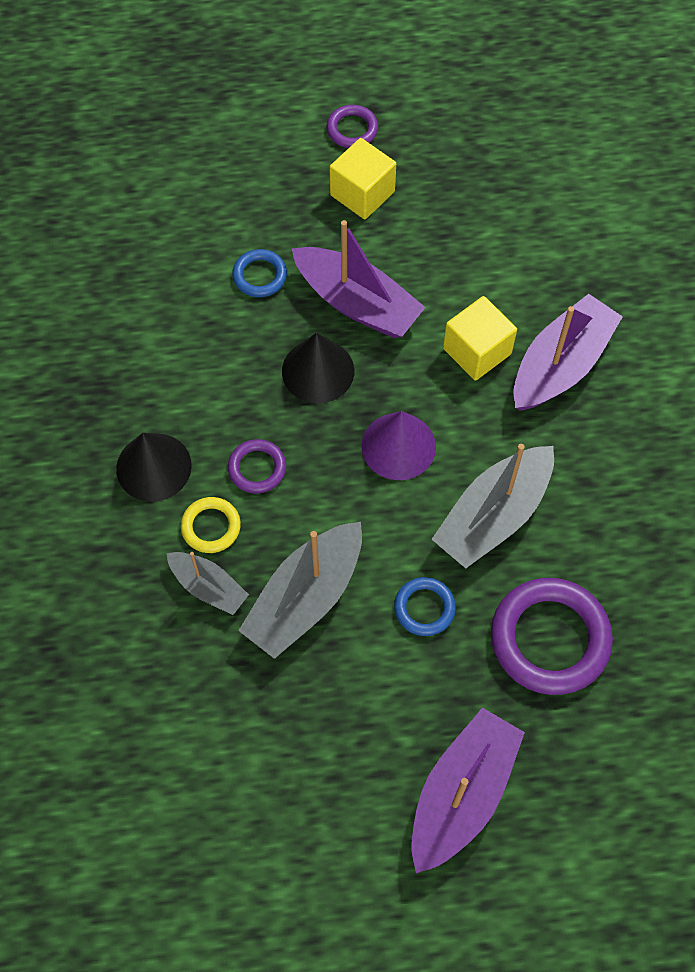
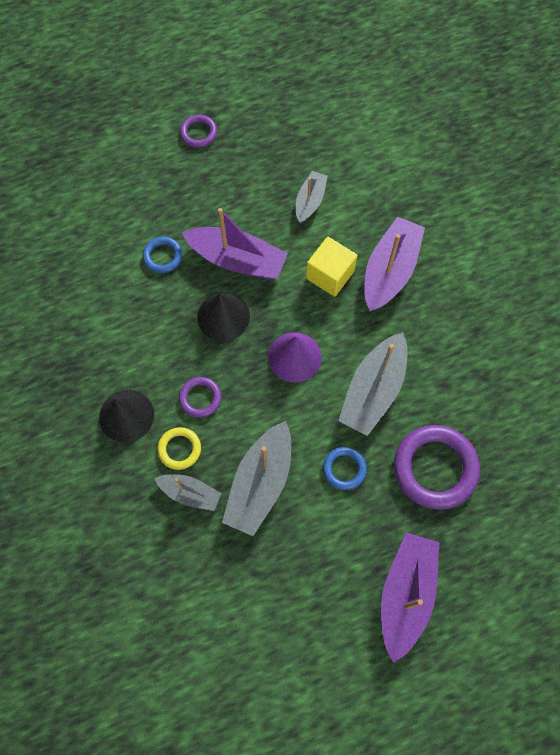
camera: 15 degrees left, 5 degrees up
(362, 193) = (218, 178): yellow cube -> none
(477, 249) = (310, 201): none -> grey boat

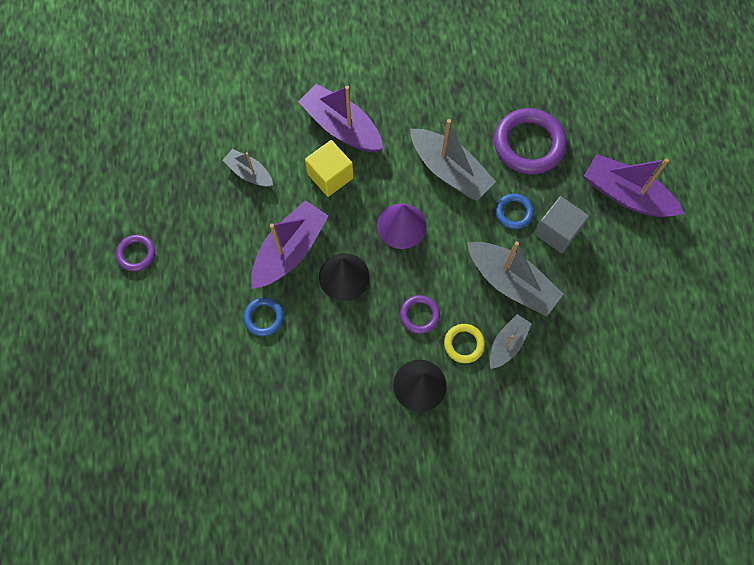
camera: 75 degrees left, 0 degrees up
(335, 521) = (557, 231): none -> grey cube

